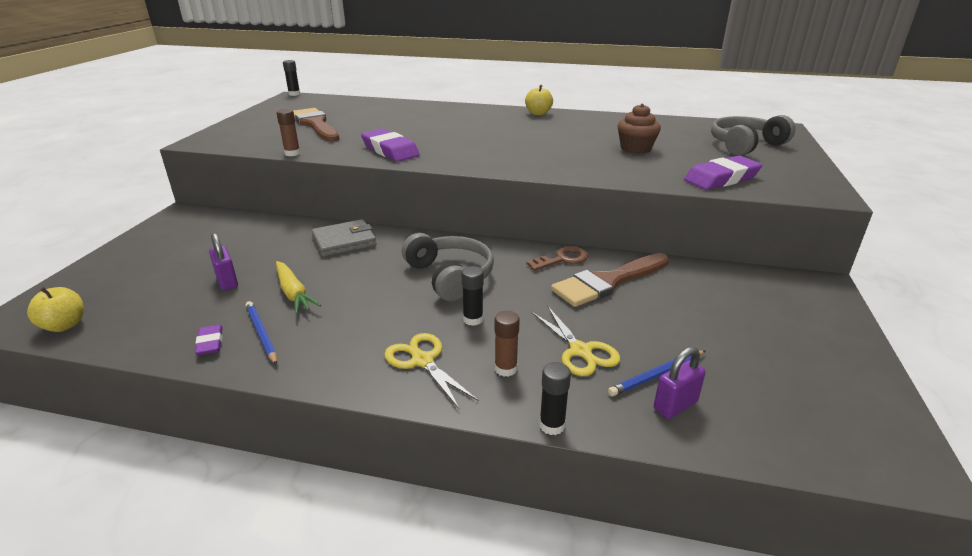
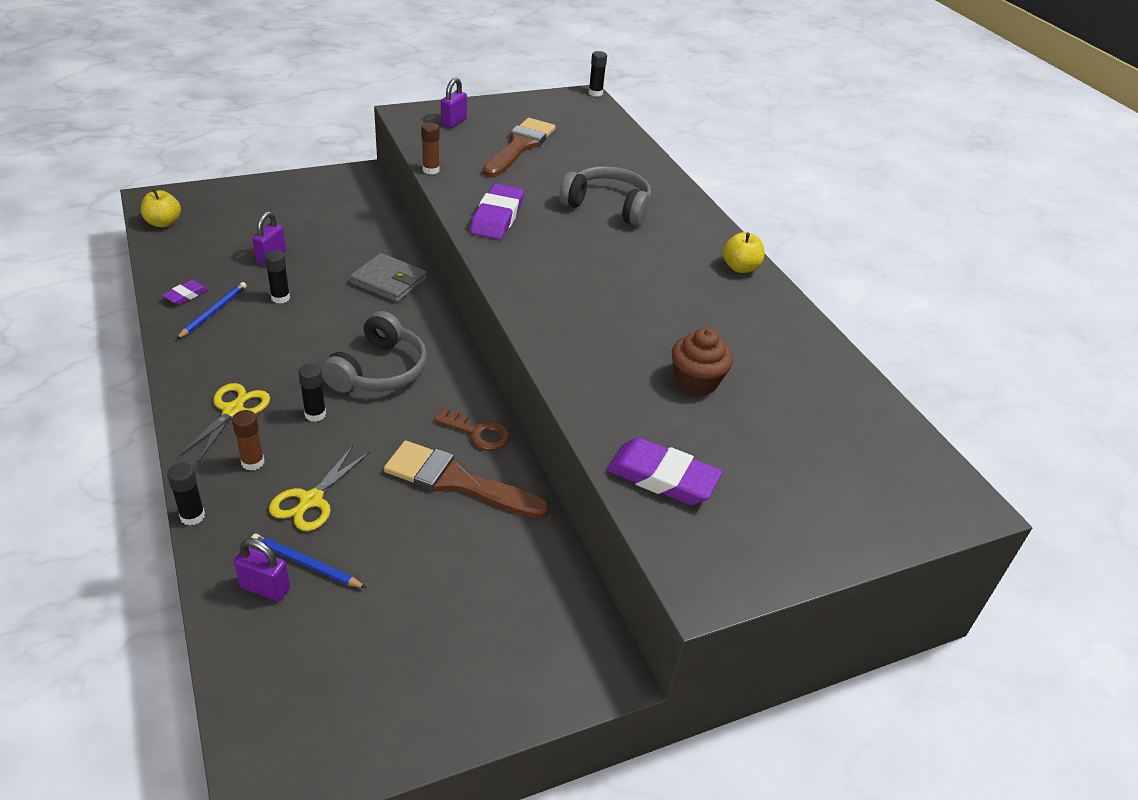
camera: 50 degrees right, 10 degrees up
(243, 133) = (453, 122): none -> purple padlock
(293, 293) = (280, 298): yellow carrot -> black glue stick
(745, 145) = (829, 478): grey headphones -> grey headphones (608, 206)

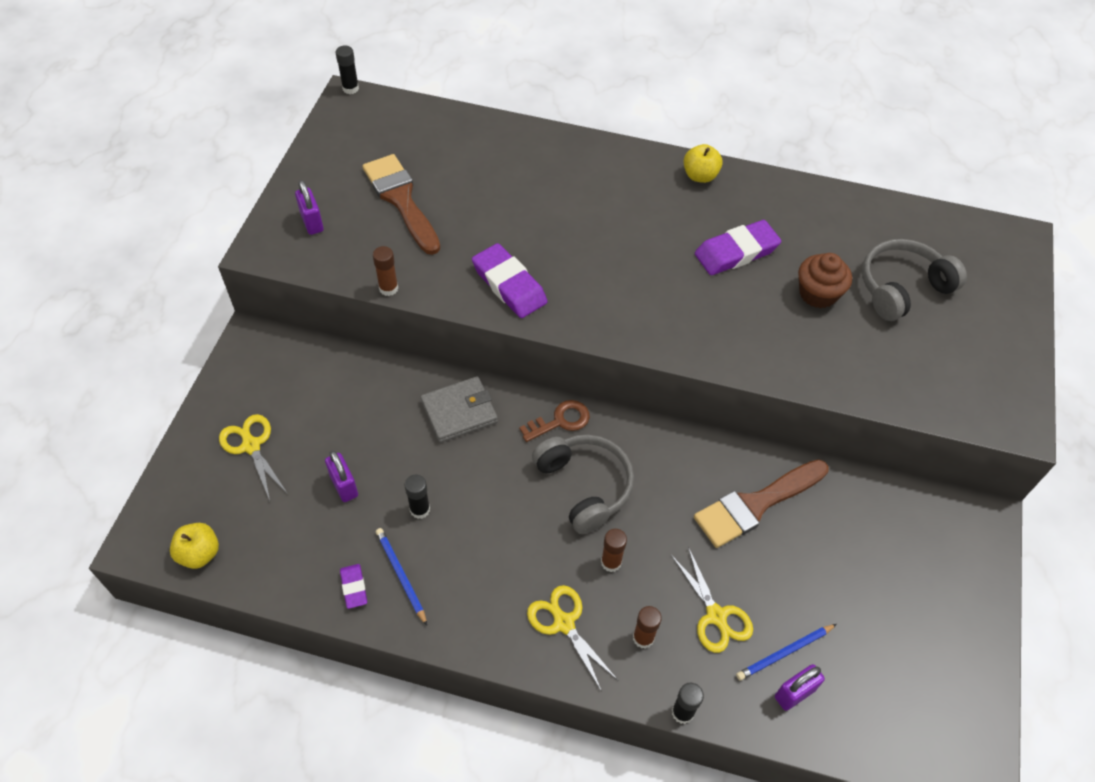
camera: 50 degrees left, 15 degrees up
(270, 208) = (251, 446): none -> yellow scissors
(315, 414) = (611, 562): black glue stick -> brown glue stick
(478, 433) = (709, 459): brown key -> brown key (560, 421)
(608, 206) = (551, 200): grey headphones -> grey headphones (902, 288)
(662, 477) = (907, 380): purple eraser -> purple eraser (736, 252)

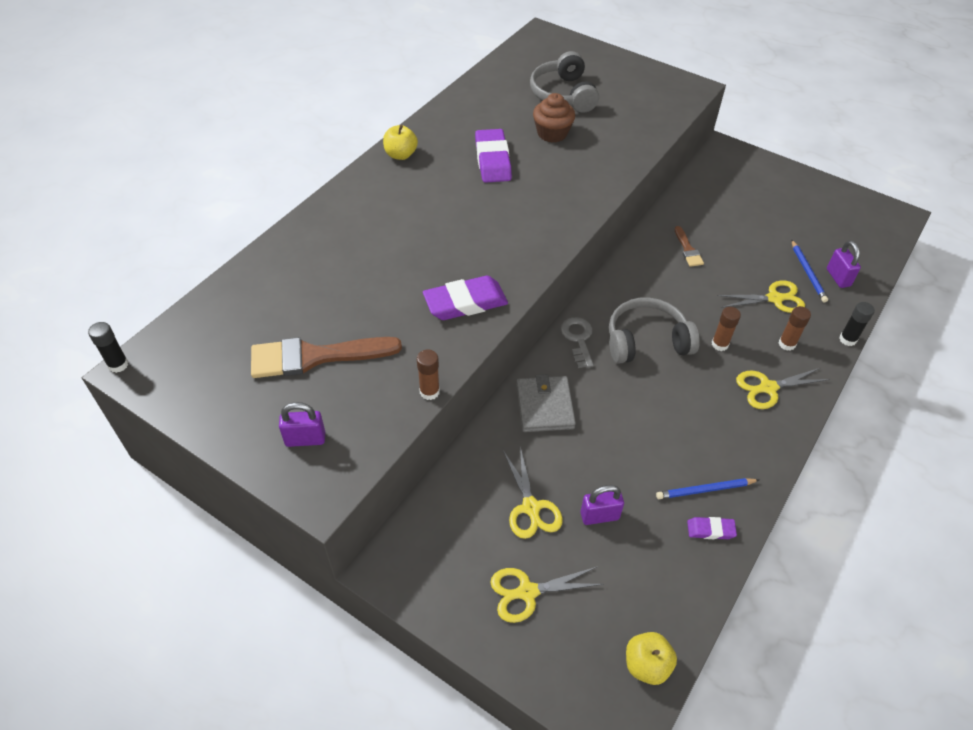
camera: 70 degrees left, 5 degrees down
(338, 428) = (531, 507): none -> yellow scissors
(420, 510) = (641, 460): black glue stick -> none
(560, 421) = (578, 339): brown key -> grey key
(755, 505) = (688, 249): brown brush -> brown brush, size x0.48

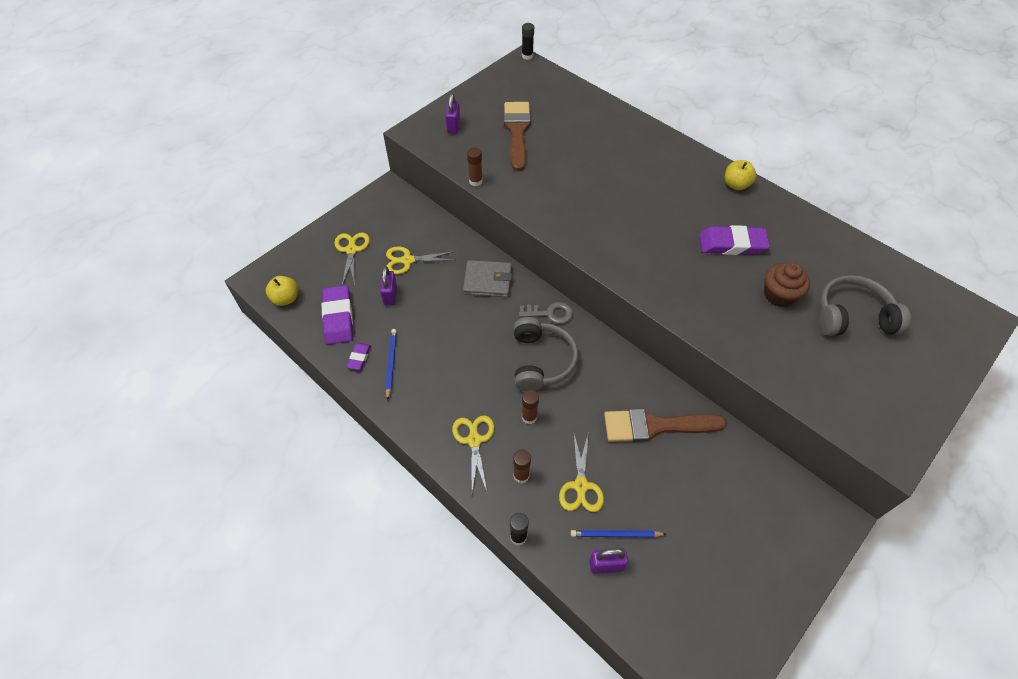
camera: 100 degrees right, 5 degrees up
(465, 302) = (554, 207): purple eraser -> purple eraser (338, 317)
(688, 249) = (655, 426): brown brush -> brown brush, size x2.07

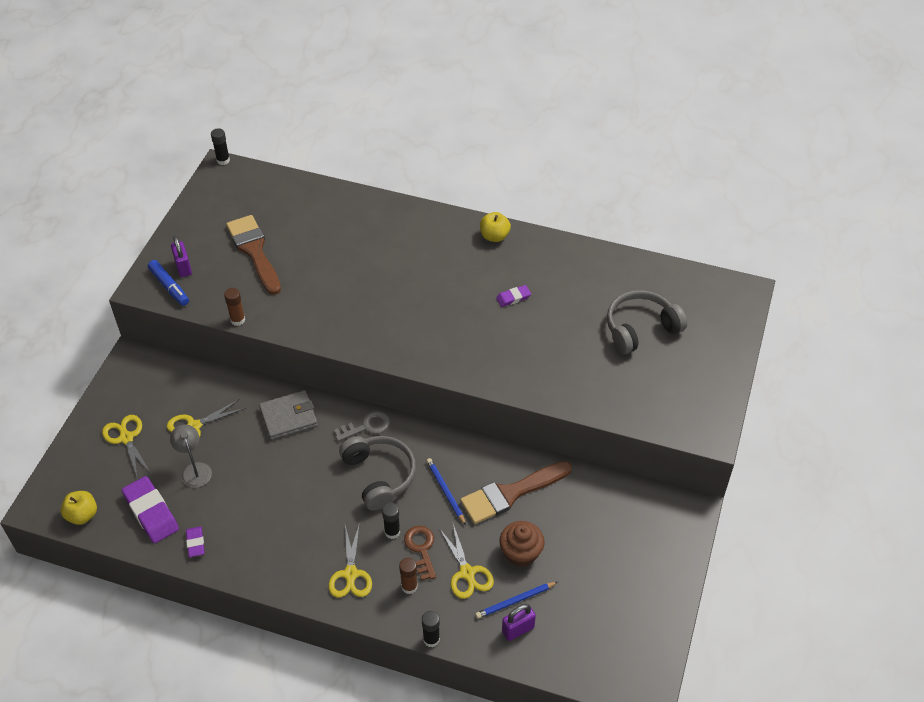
camera: 25 degrees left, 5 degrees down
(390, 295) = (194, 469): purple padlock -> grey lamp
(391, 363) = (231, 536): blue pencil -> blue pencil (445, 491)
(434, 137) = (169, 287): none -> blue marker
(474, 440) = (350, 574): yellow scissors -> yellow scissors turned 150 degrees counterclockwise
(529, 417) = (392, 532): brown glue stick -> black glue stick
(548, 444) = (421, 549): none -> brown key
(732, 244) = (513, 298): purple eraser -> purple eraser, size x0.52
(779, 295) = (572, 331): brown cupcake -> brown cupcake (521, 553)

